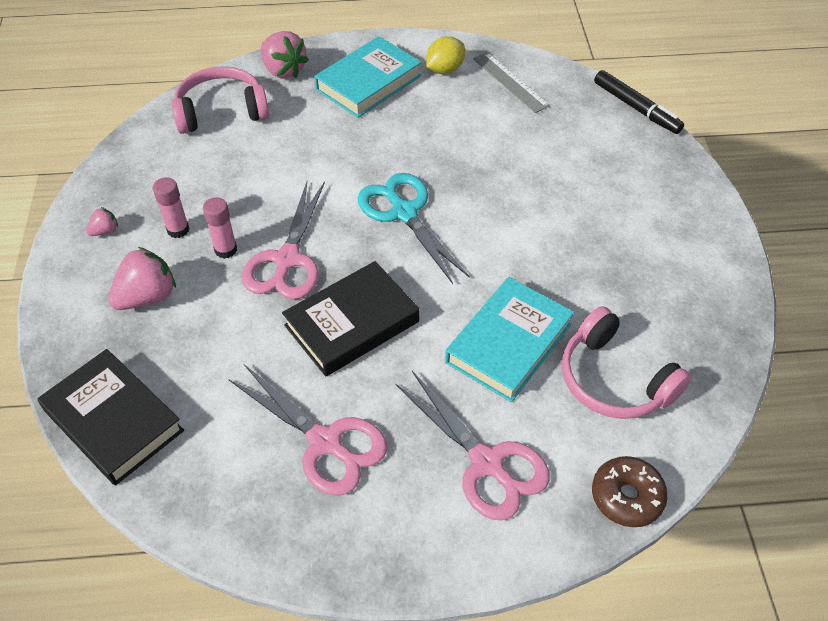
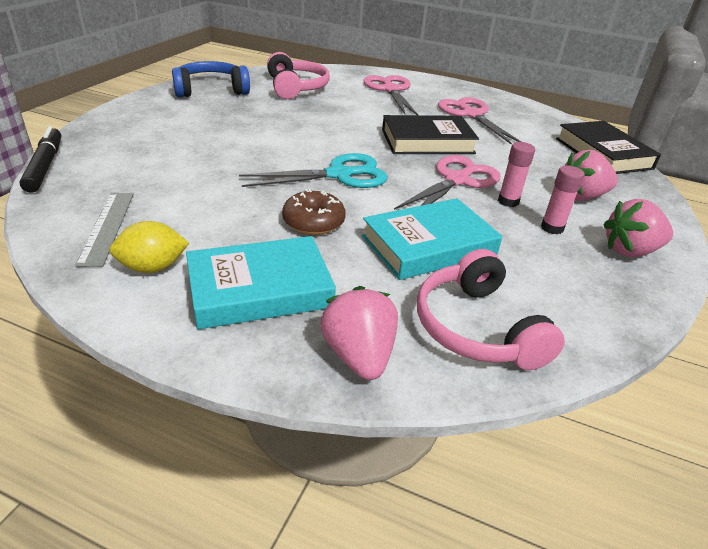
camera: 155 degrees left, 15 degrees down
(105, 231) = (630, 251): pink strawberry -> pink strawberry, size x1.99
(221, 111) = (477, 328): pink headphones -> pink headphones turned 60 degrees clockwise
(403, 212) = (340, 175): turquoise scissors -> turquoise scissors turned 105 degrees counterclockwise
(508, 343) = (336, 110): turquoise book -> turquoise book (429, 245)
(627, 497) = (336, 70): brown donut -> brown donut (313, 222)
(695, 303) = (211, 90): none -> blue headphones

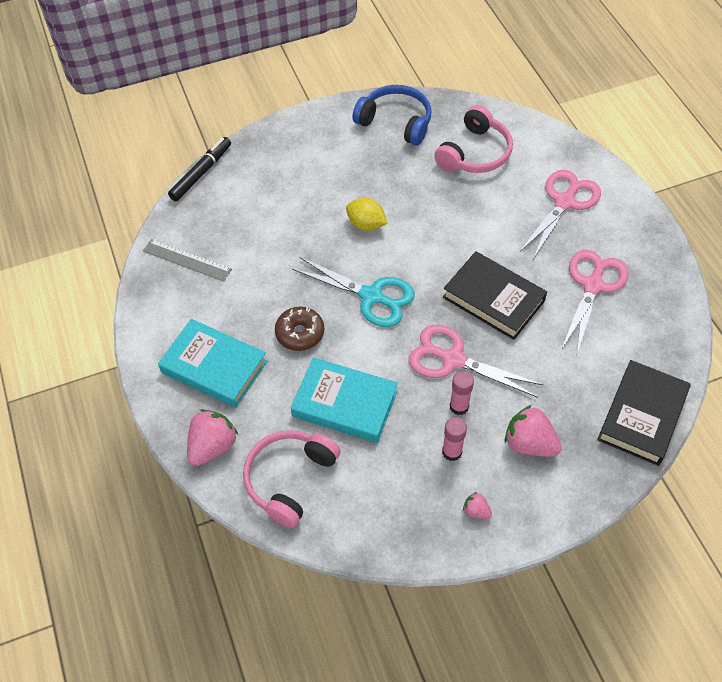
camera: 50 degrees right, 20 degrees up
(107, 227) = (187, 260): grey ruler -> grey ruler turned 75 degrees clockwise
(153, 267) = (180, 312): yellow lemon -> yellow lemon (366, 224)
(457, 180) = (452, 359): pink scissors -> pink scissors turned 150 degrees counterclockwise
(630, 251) = (476, 511): pink strawberry -> pink strawberry, size x0.50

